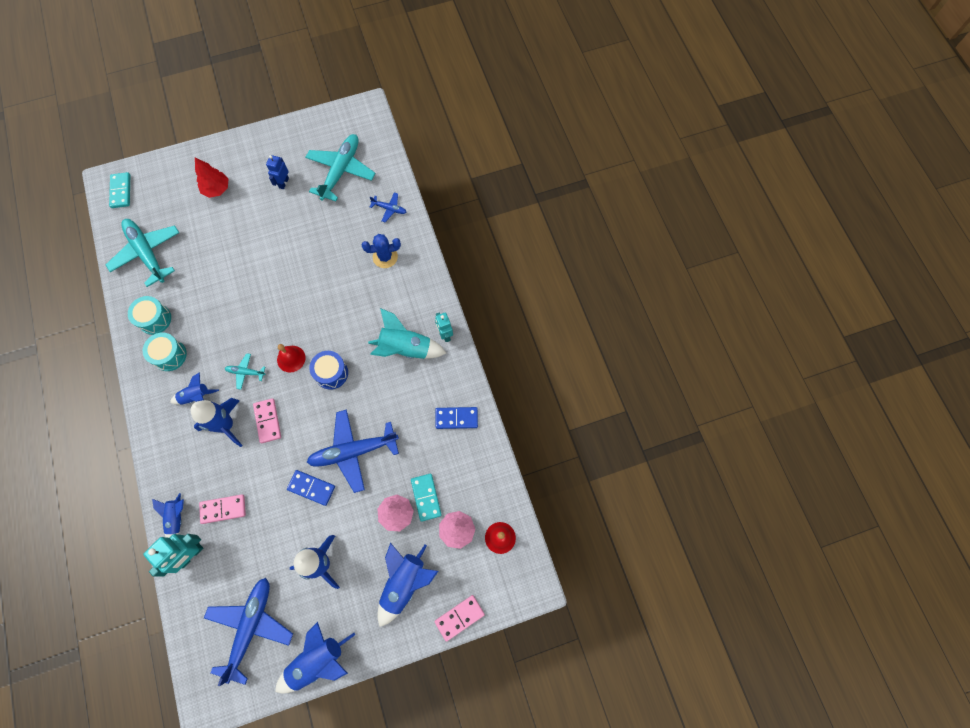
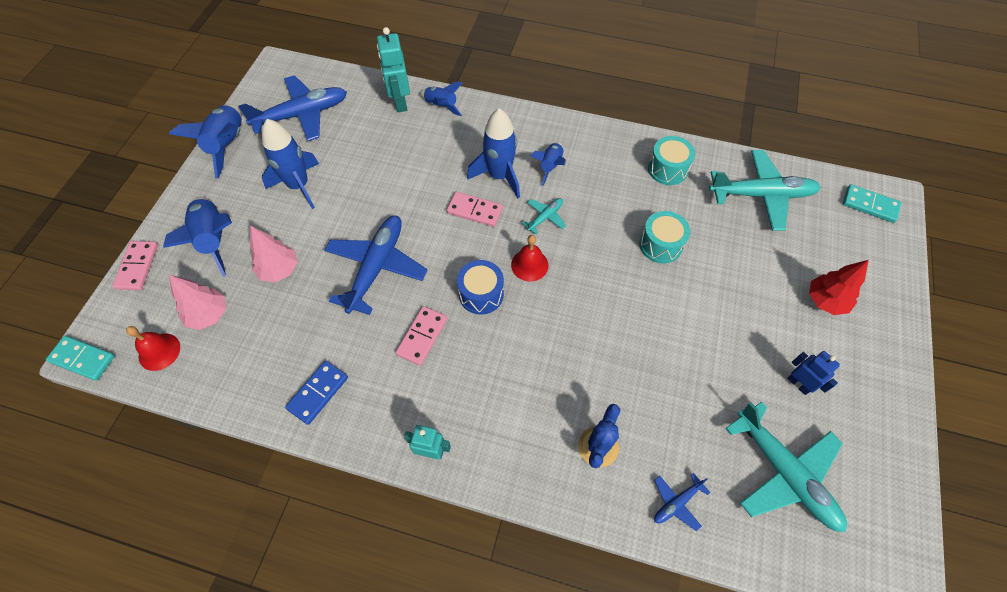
camera: 125 degrees right, 10 degrees down
(169, 355) = (614, 164): turquoise drum -> turquoise drum (660, 245)
(223, 509) = (418, 139): pink domino -> pink domino (422, 337)
(250, 627) = (302, 115): blue plane -> blue plane turned 75 degrees counterclockwise
(311, 488) = (374, 213): blue domino -> none
(406, 348) = (449, 391): turquoise rocket -> none
(426, 497) = (268, 306): turquoise domino -> turquoise domino (83, 359)

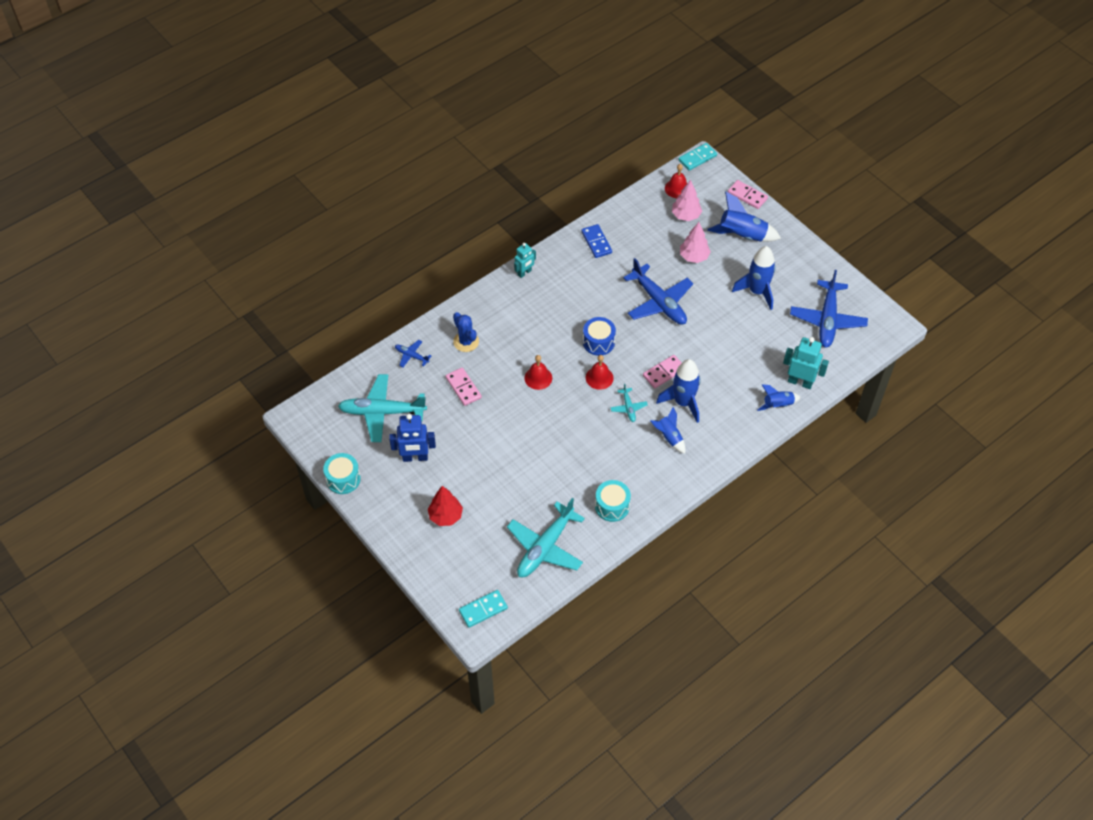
camera: 125 degrees right, 5 degrees down
(227, 145) = (825, 269): blue rocket -> none
(422, 337) = (593, 301): pink domino -> pink domino (463, 388)
(580, 325) = (538, 378): none -> red bell
(660, 245) = (557, 457): turquoise drum -> turquoise drum (343, 479)
(676, 503) = (411, 356): blue plane -> blue plane turned 60 degrees counterclockwise
(798, 384) = (415, 457): blue robot -> blue robot, size x1.55

